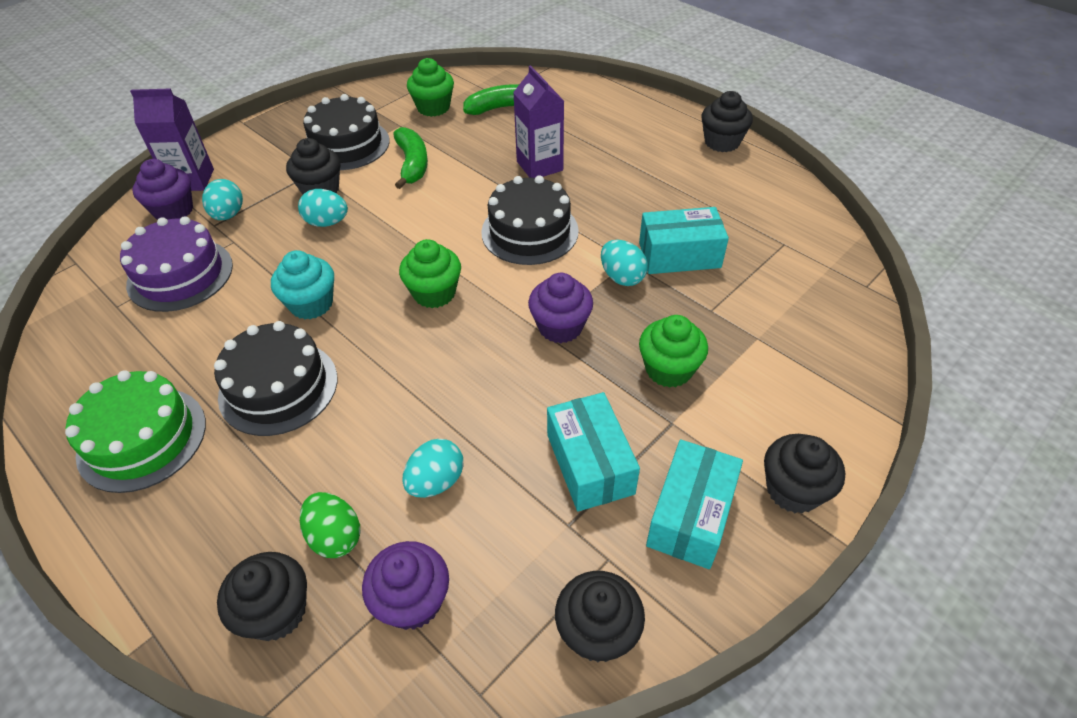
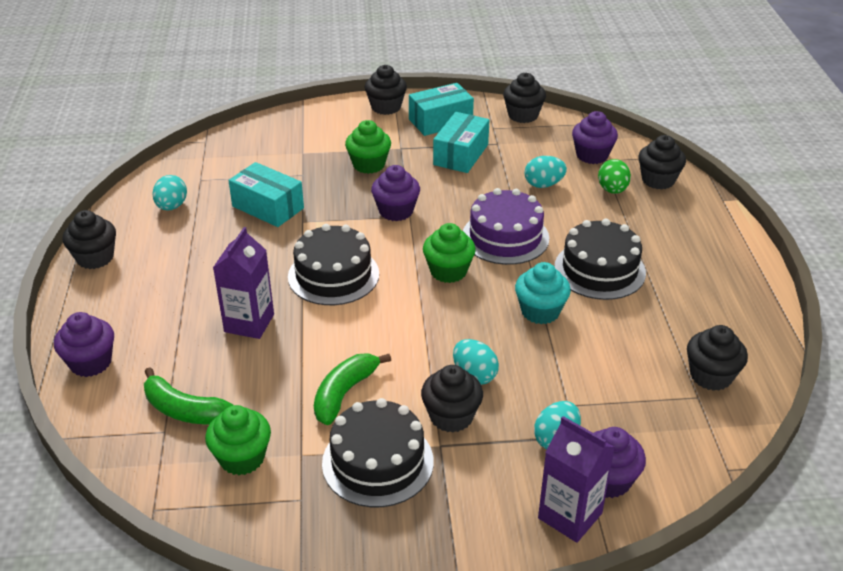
camera: 140 degrees left, 10 degrees down
(107, 332) = (711, 376): none -> black cupcake
(142, 438) = (703, 285): green cake -> none
(180, 275) = (631, 397): purple cake -> purple cake (505, 237)
(598, 97) = (91, 362): none -> purple cupcake
(622, 277) = (321, 215): turquoise egg -> turquoise egg (171, 206)

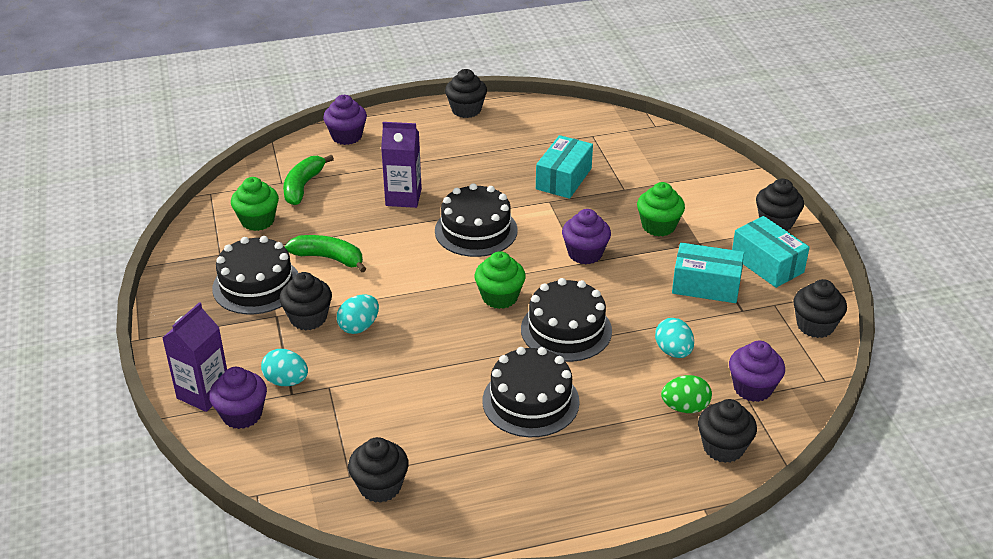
camera: 80 degrees right, 0 degrees up
(171, 206) = (546, 129): turquoise egg -> none
(505, 237) = (566, 330): purple cake -> black cake
(540, 311) = (454, 362): turquoise cupcake -> none

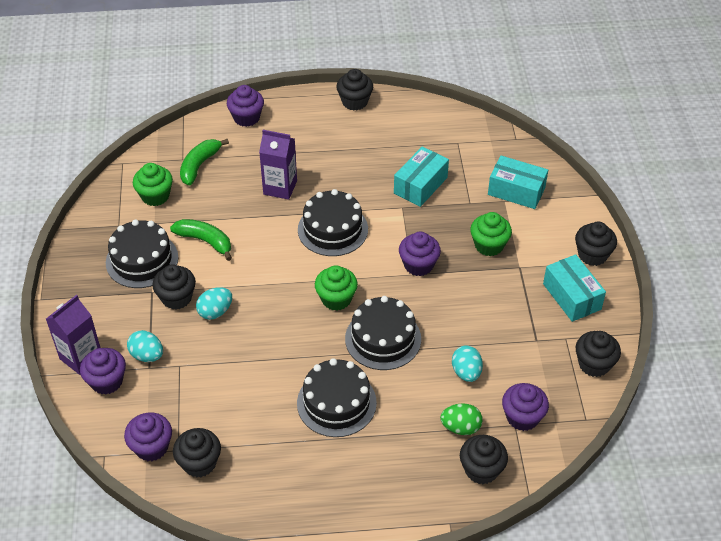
camera: 10 degrees right, 10 degrees up
(315, 477) = (151, 447): none -> purple cupcake
(706, 285) = (512, 311): turquoise box -> turquoise box (516, 191)

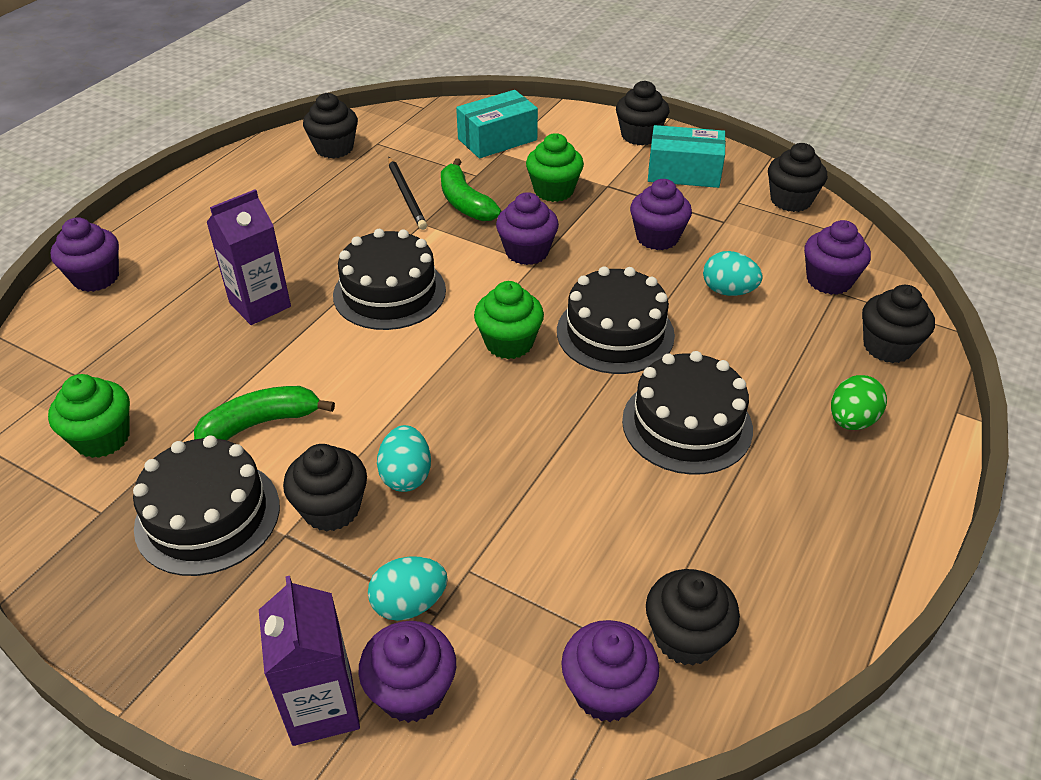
camera: 55 degrees left, 5 degrees down
(199, 165) = (112, 362): green banana -> green banana (465, 202)
(354, 102) = (208, 181): black cupcake -> black cupcake (334, 148)
(420, 185) = (406, 195): turquoise box -> black pencil
(460, 427) = (810, 334): green egg -> green egg (851, 421)
(488, 316) = (657, 237): none -> purple cupcake

